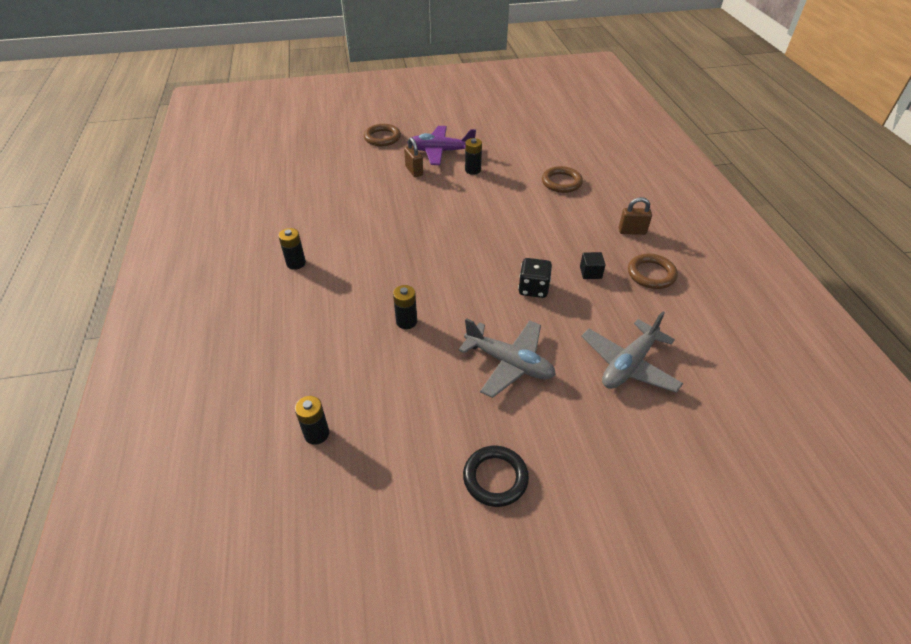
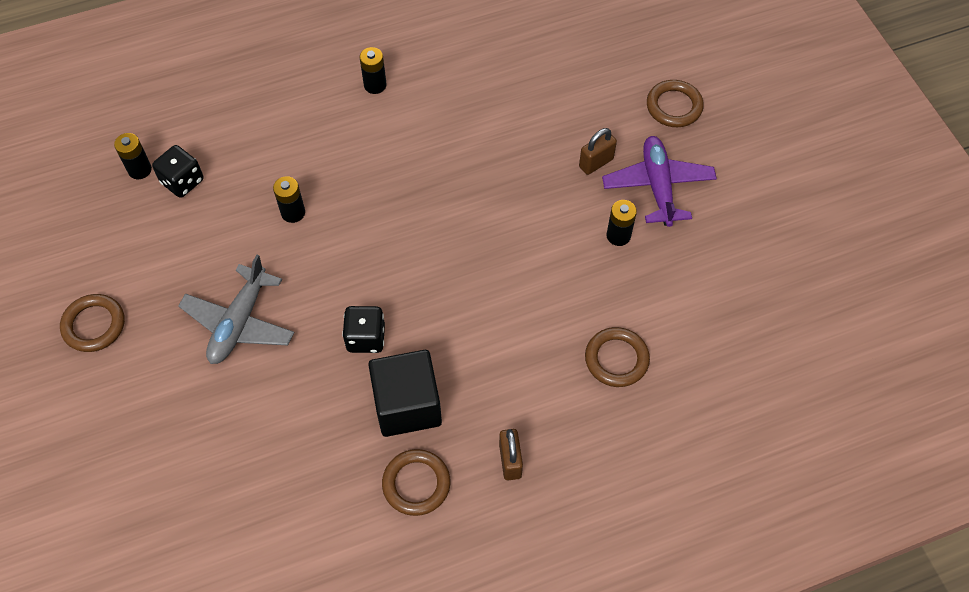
camera: 80 degrees right, 15 degrees up
(345, 398) = (182, 181): none -> black dice
(495, 478) = (94, 325): black ring -> brown ring
(590, 273) = (407, 405): black cube -> black cube, size x2.27
(628, 365) = (247, 450): grey plane -> none

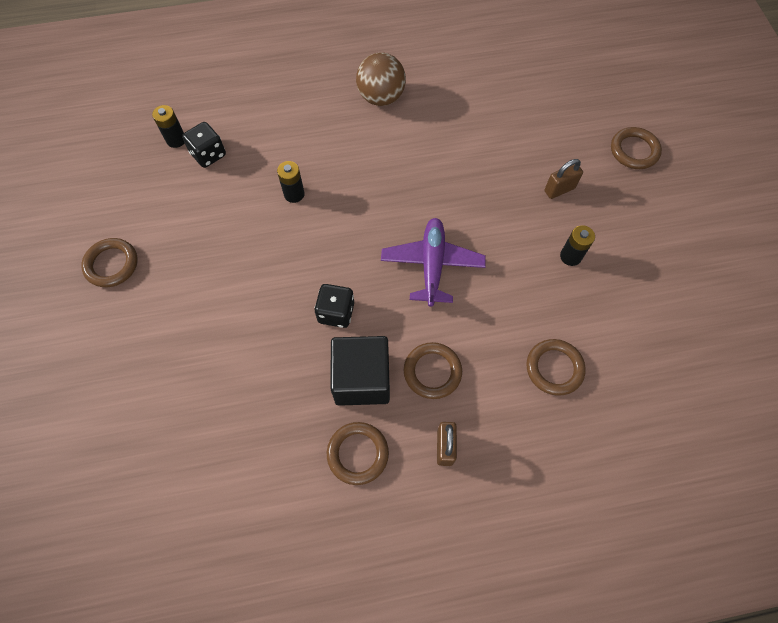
camera: 10 degrees right, 5 degrees up
(239, 323) = (231, 282): grey plane -> none
(375, 85) = (381, 97): black battery -> brown ball
(484, 384) = (432, 372): none -> brown ring
(658, 186) = (611, 218): purple plane -> purple plane (432, 265)

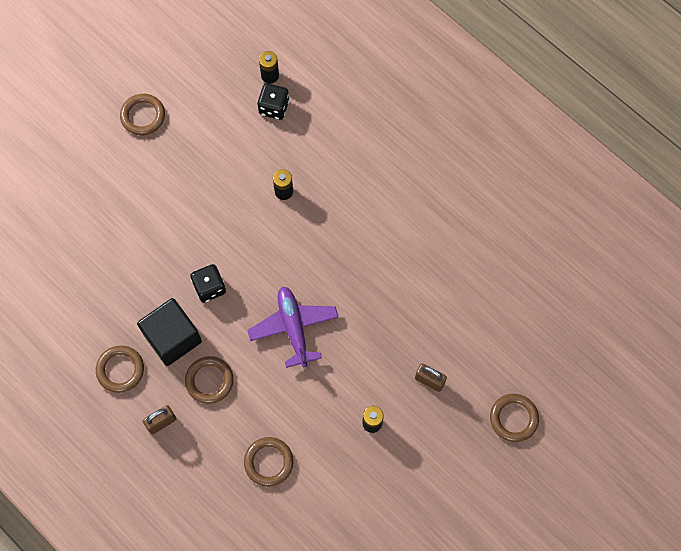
camera: 55 degrees right, 5 degrees up
(381, 97) = (420, 191): brown ball -> none
(432, 265) = (293, 327): purple plane -> purple plane turned 75 degrees counterclockwise

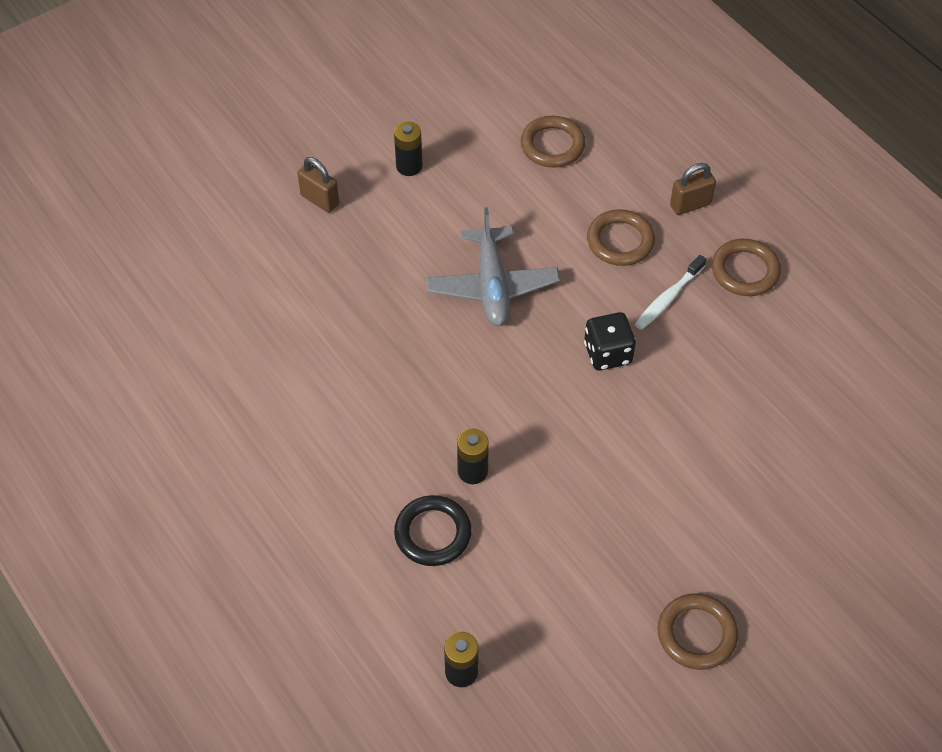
camera: 170 degrees left, 15 degrees down
(172, 338) = (668, 298): black cube -> white toothbrush
(274, 107) = (464, 612): black dice -> none
(293, 327) = (492, 286): purple plane -> grey plane
(300, 149) = (433, 533): none -> black ring
(513, 418) = (224, 146): brown ring -> none

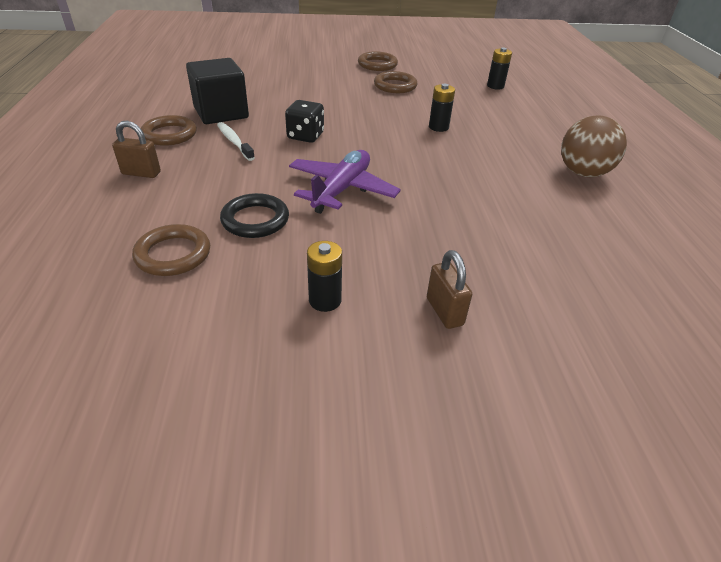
camera: 150 degrees left, 15 degrees down
(257, 463) = (583, 173): none -> brown ball
(433, 533) = (480, 118): black ring -> black ring (255, 220)
(492, 286) = (342, 189): grey plane -> purple plane
(620, 241) = (220, 175): brown ring -> brown ring (395, 86)
(668, 298) = (234, 142): white toothbrush -> white toothbrush turned 105 degrees counterclockwise
(747, 343) = (221, 113): none -> black cube

